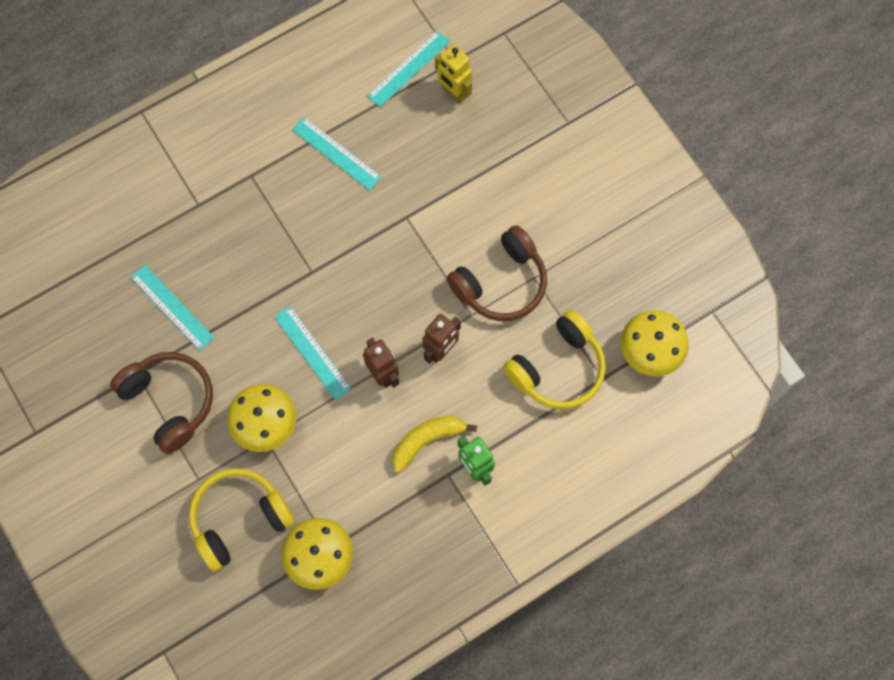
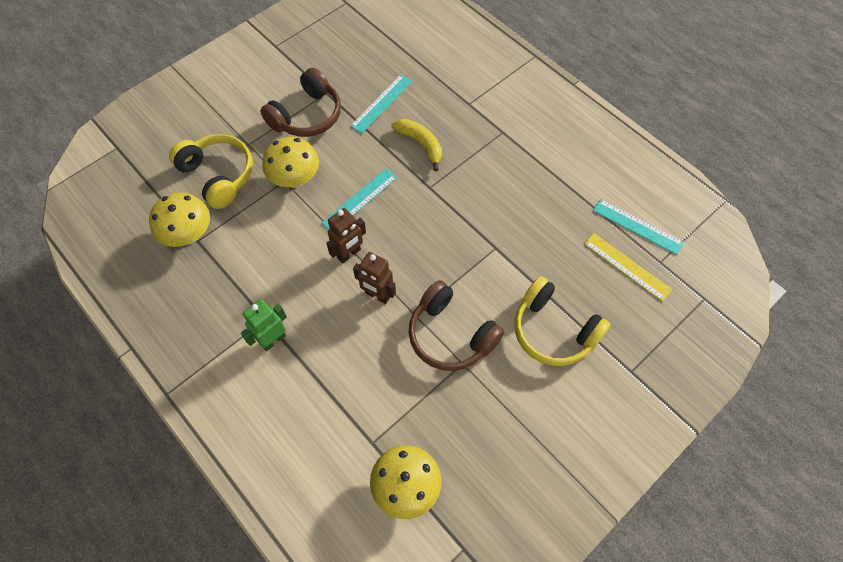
camera: 80 degrees right, 10 degrees down
(336, 153) = (539, 186): turquoise ruler -> none
(427, 440) = (294, 297): yellow banana -> yellow banana (421, 144)
(454, 92) = (627, 266): yellow robot -> yellow ruler
(557, 368) = (375, 398): yellow headphones -> yellow headphones (553, 330)

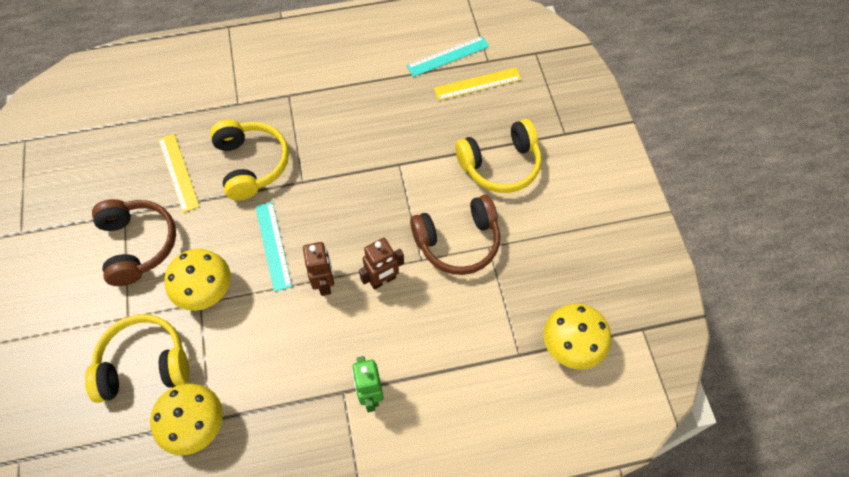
camera: 60 degrees left, 0 degrees up
(382, 103) = (178, 172): turquoise ruler -> yellow ruler
(421, 144) = (251, 164): yellow banana -> yellow headphones

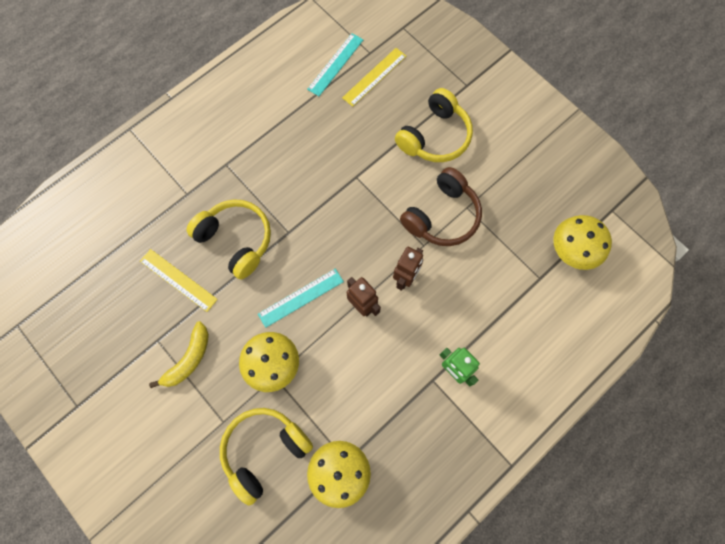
camera: 30 degrees left, 10 degrees up
(138, 245) = (188, 359): brown headphones -> yellow banana
(273, 245) = (301, 298): turquoise ruler -> turquoise ruler turned 75 degrees counterclockwise

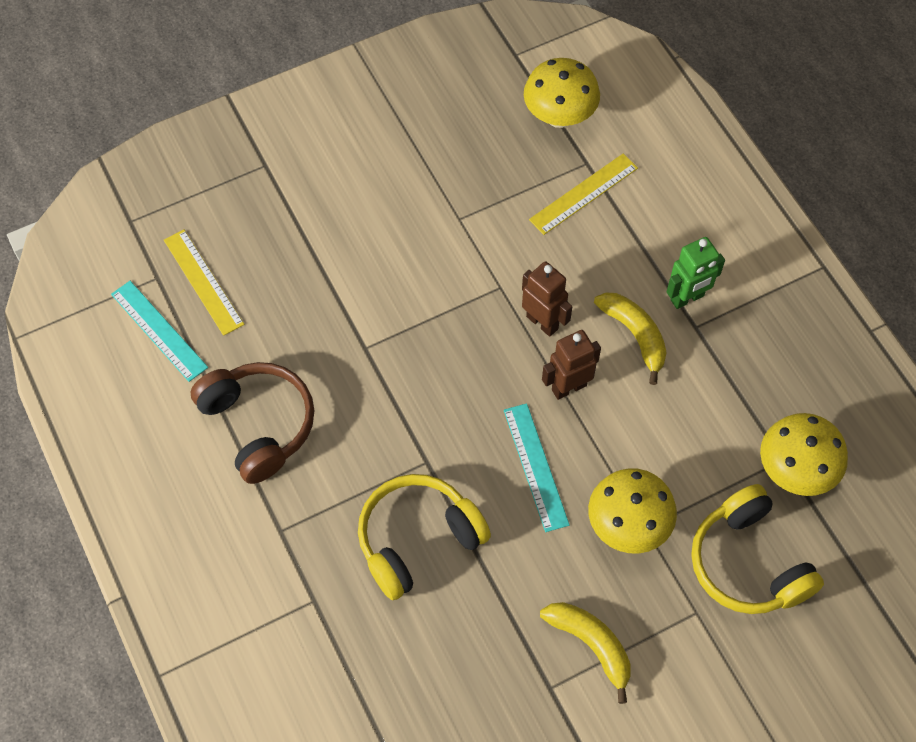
camera: 75 degrees left, 10 degrees down
(178, 280) = (459, 639): yellow ruler -> yellow ruler (583, 193)
(413, 340) = (635, 336): none -> yellow banana
(435, 136) = (335, 228): yellow headphones -> none
(442, 216) = (463, 252): brown headphones -> brown headphones (258, 425)

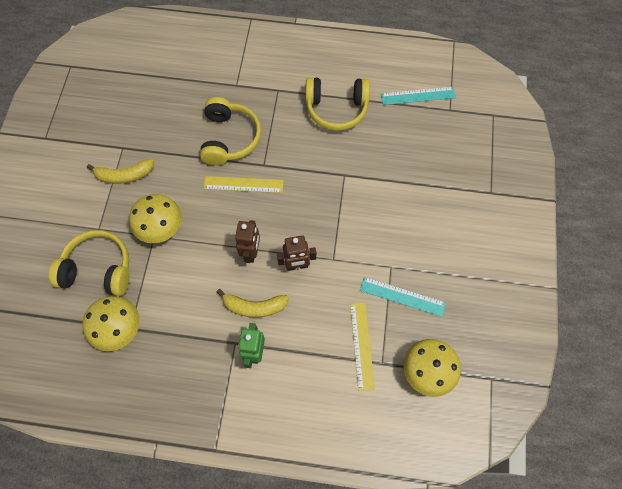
camera: 125 degrees right, 5 degrees up
(203, 282) = (433, 127): yellow ruler -> yellow ruler (243, 184)
(258, 425) = (336, 109): brown headphones -> yellow headphones
(536, 466) = (223, 209): turquoise ruler -> turquoise ruler (402, 296)

